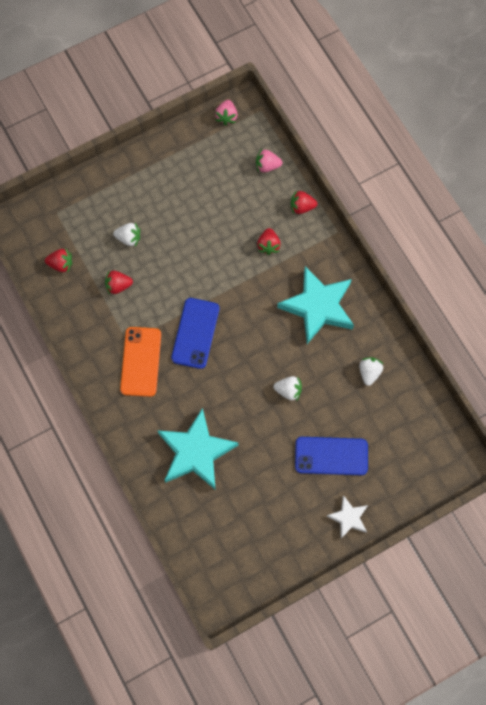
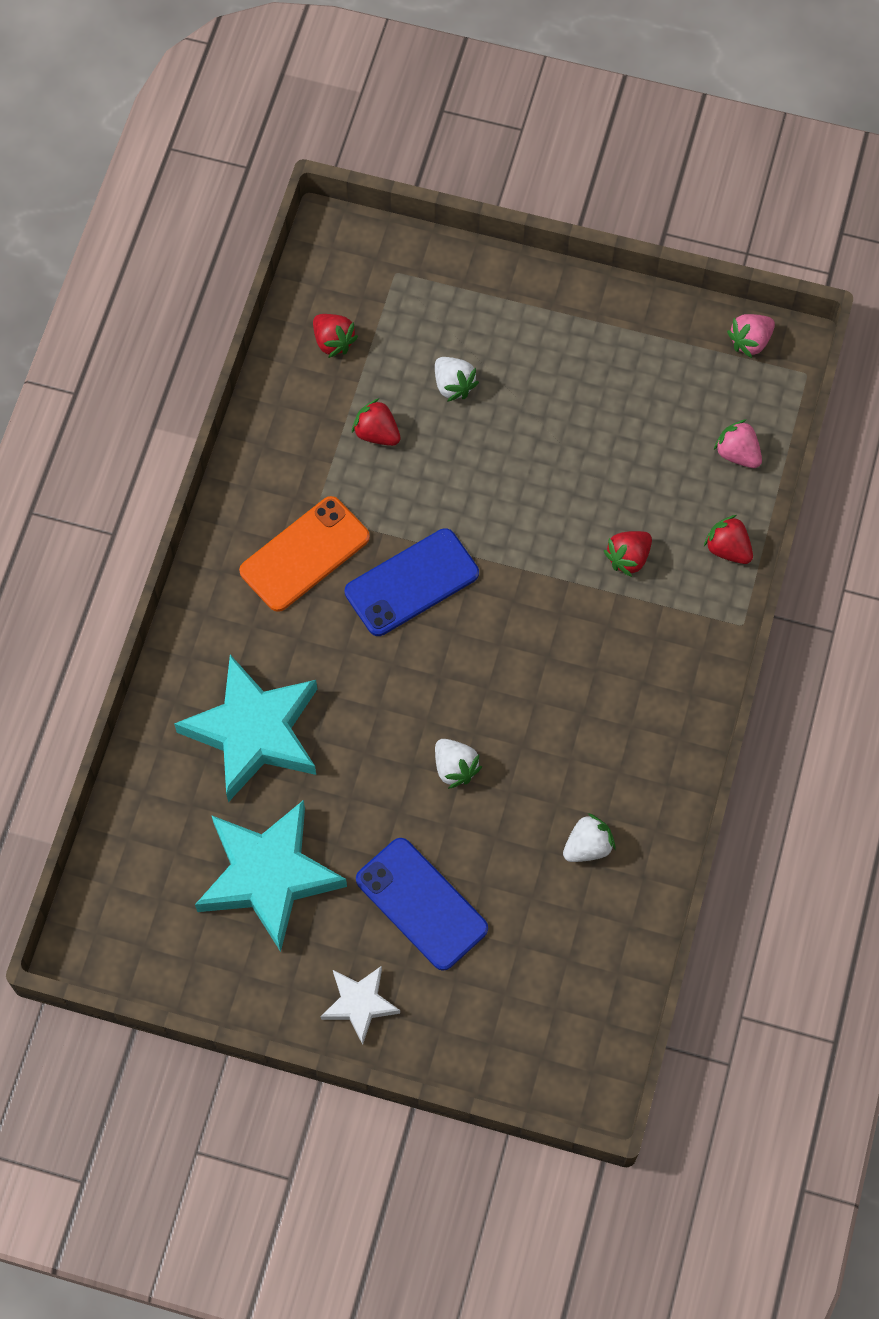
camera: 45 degrees right, 5 degrees down
(318, 307) = (609, 698): turquoise star -> turquoise star (268, 876)

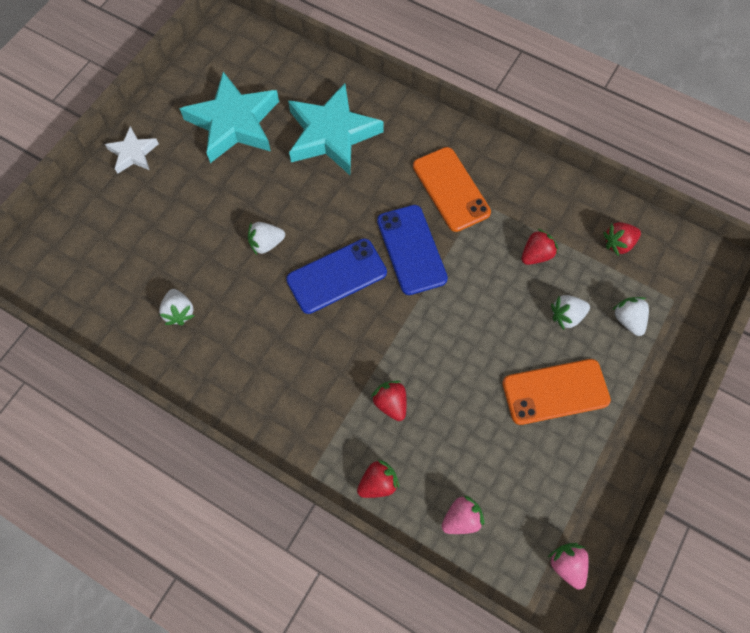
camera: 105 degrees right, 0 degrees up
(421, 904) = (181, 201): blue phone -> blue phone (336, 276)
(438, 318) = (628, 320): none -> white strawberry
(556, 383) = (555, 392): none -> orange phone

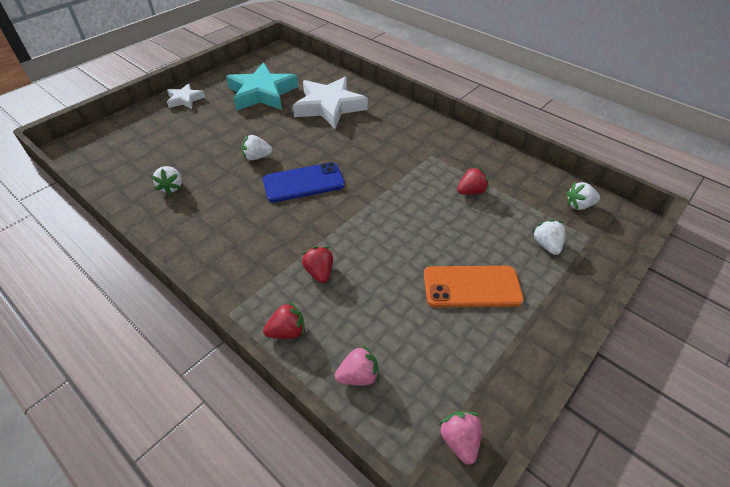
camera: 10 degrees right, 20 degrees down
(332, 134) = (329, 107): turquoise star -> white star
(411, 249) = (368, 175): blue phone -> none
(451, 189) = (410, 145): orange phone -> none
(566, 316) = (491, 234): white strawberry -> white strawberry (579, 205)
(618, 243) = (542, 194): red strawberry -> none

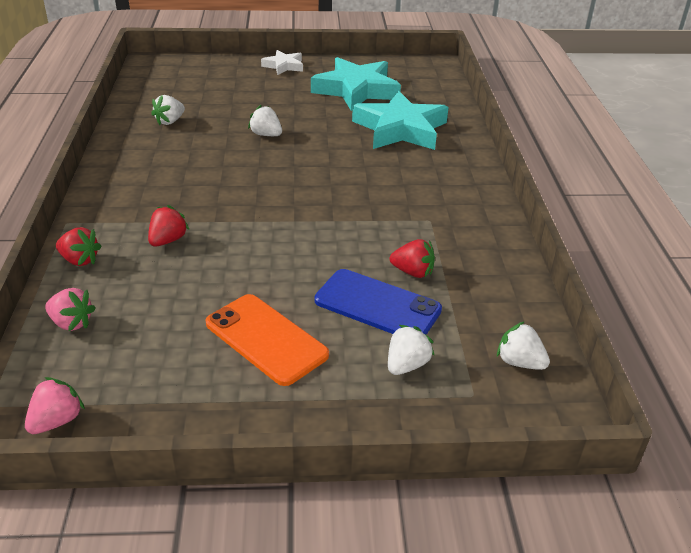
camera: 45 degrees right, 10 degrees down
(303, 183) = (269, 173): blue phone -> blue phone (377, 305)
(329, 107) = (400, 129): white star -> turquoise star

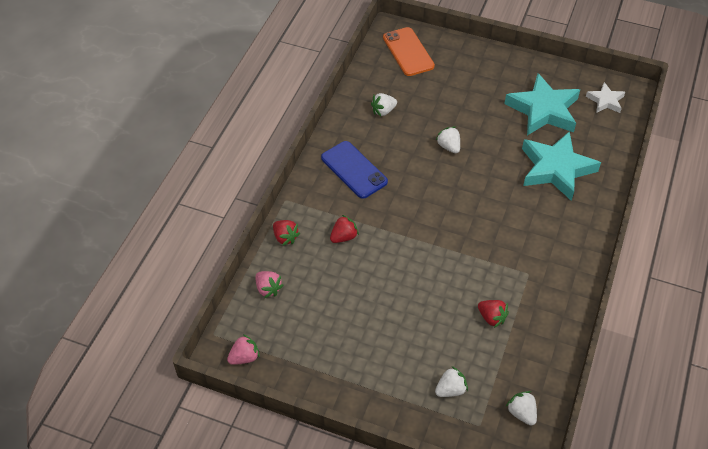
camera: 25 degrees right, 15 degrees up
(266, 339) = (375, 340): orange phone -> orange phone (408, 52)
(284, 66) = (497, 62): white star -> white star (605, 101)
(377, 305) = (455, 337): blue phone -> blue phone (354, 170)

